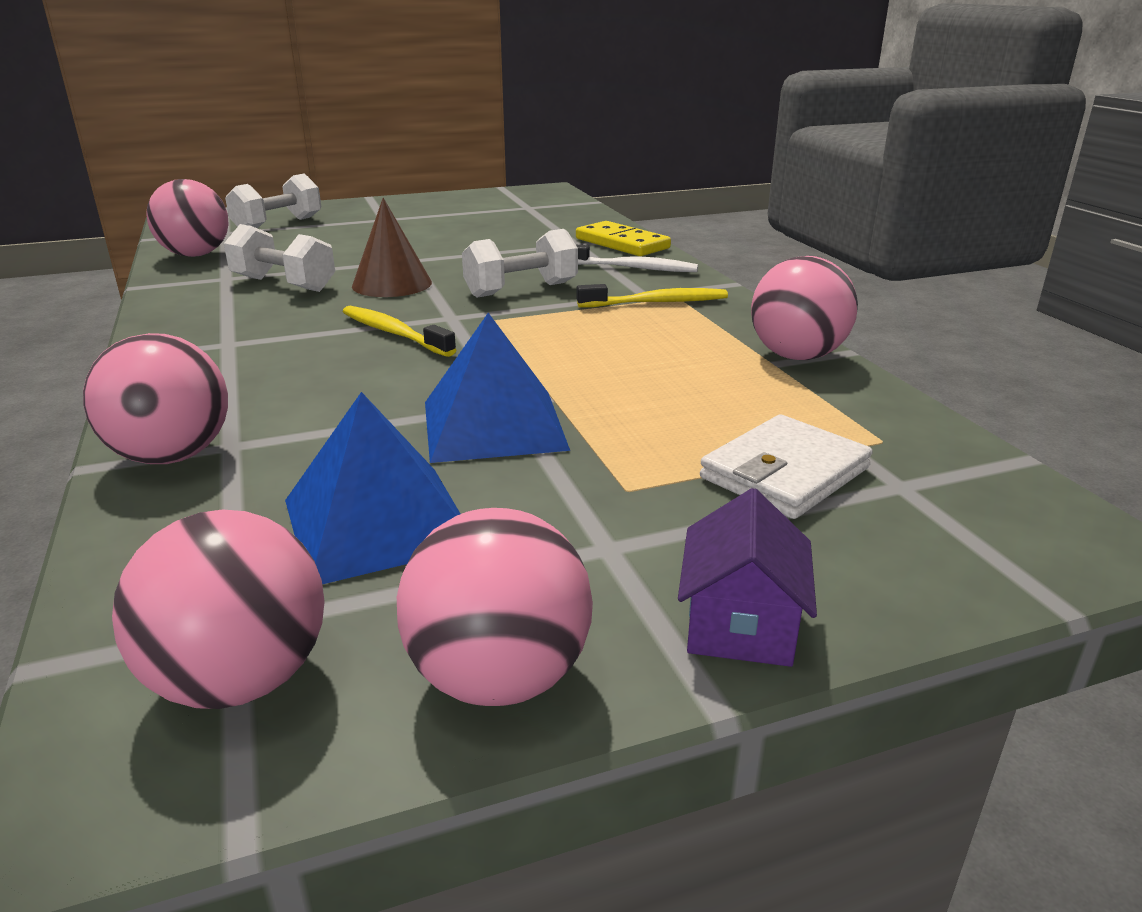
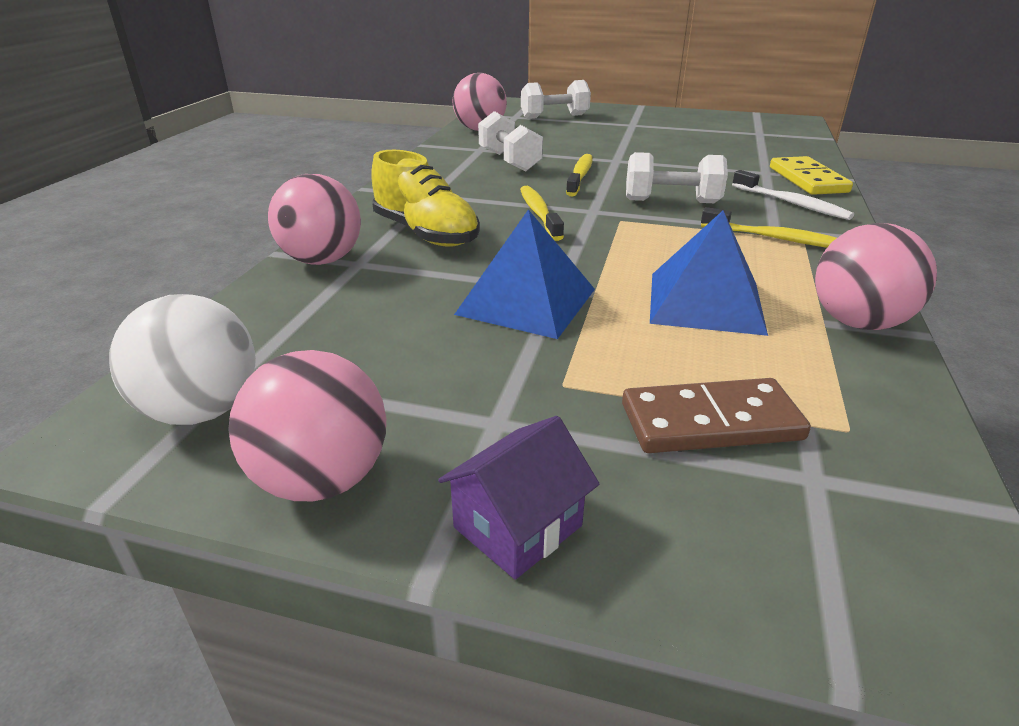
camera: 35 degrees right, 5 degrees up
(240, 680) = (202, 411): pink ball -> white ball
(280, 388) = (426, 233): none -> yellow shoe
(378, 522) = (377, 344): blue pyramid -> blue pyramid (705, 302)
(392, 284) = (580, 176): brown cone -> yellow toothbrush
(785, 473) = (710, 422): white wallet -> brown domino

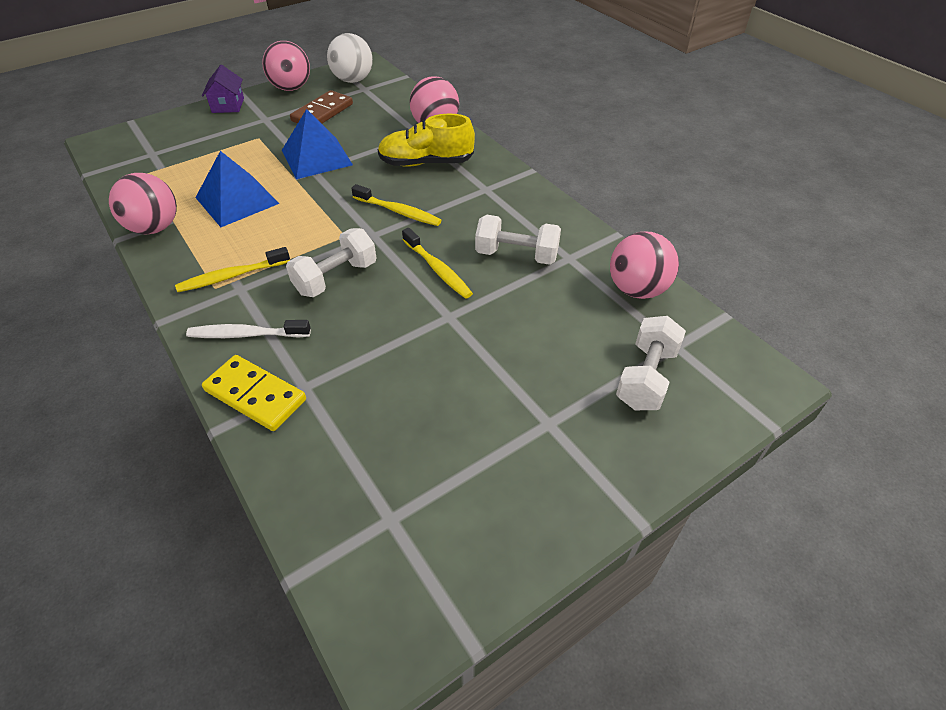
camera: 130 degrees right, 15 degrees up
(710, 422) = (195, 152): brown domino -> brown domino (322, 112)

